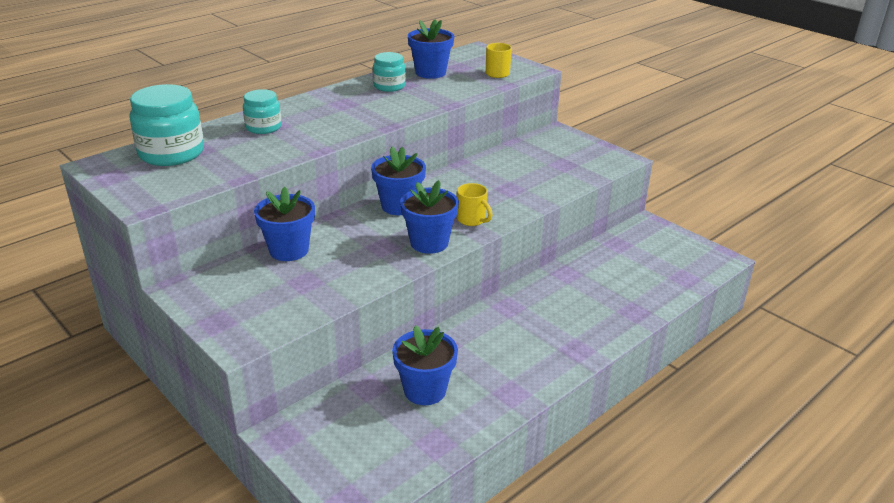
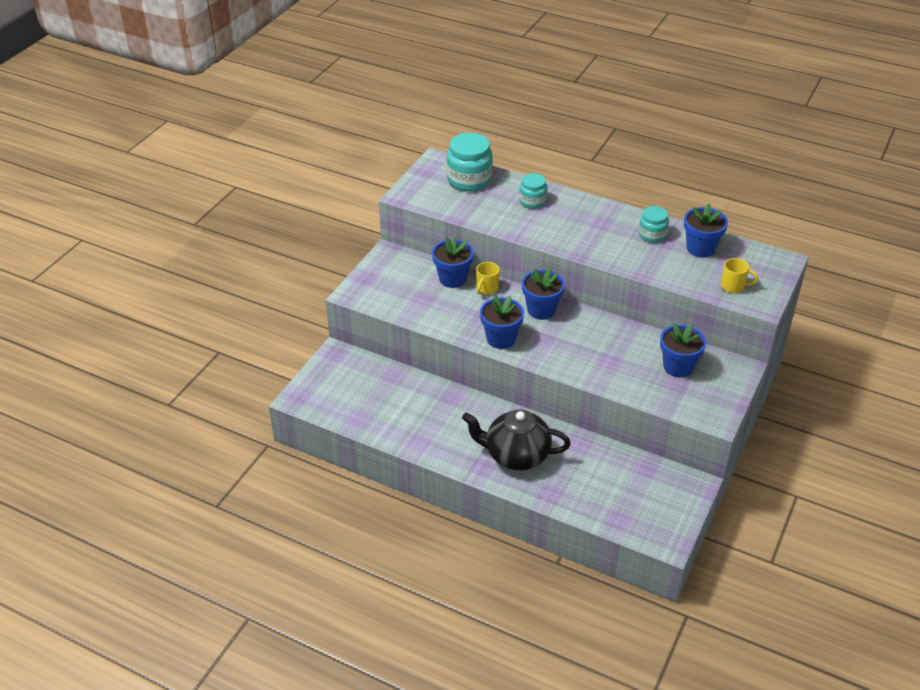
camera: 70 degrees right, 10 degrees up
(425, 390) = (401, 401): blue flower pot -> blue flower pot (678, 367)
(472, 220) = (546, 352): yellow mug -> yellow mug (486, 289)
(567, 320) = (516, 455): none -> black teapot

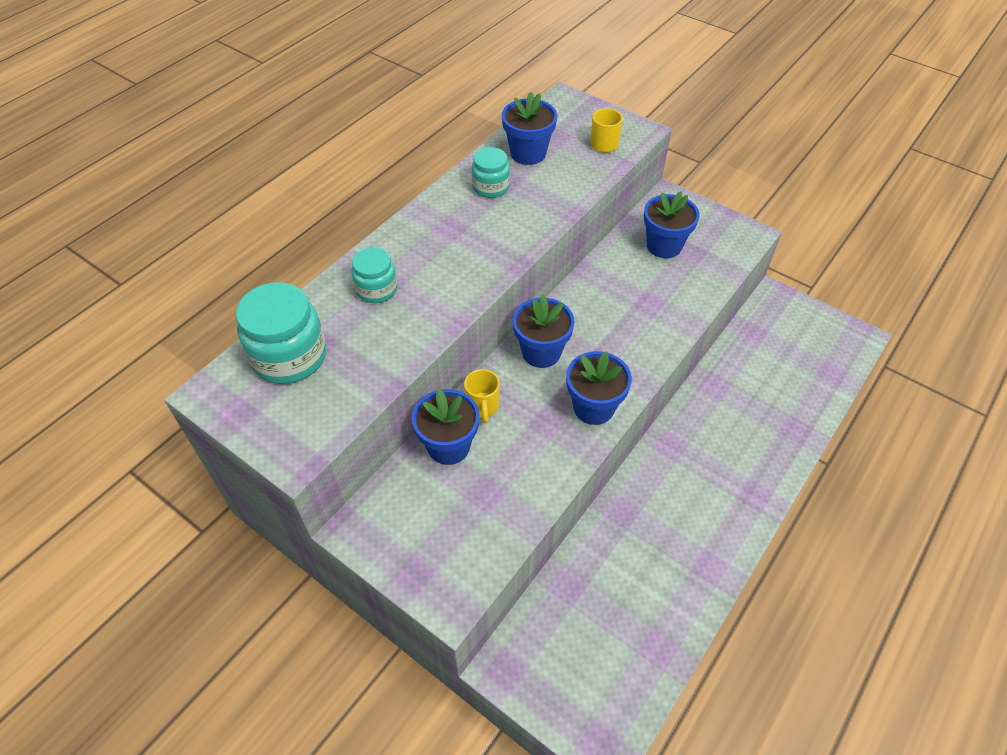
camera: 80 degrees left, 10 degrees up
(486, 289) = (483, 407): yellow mug -> yellow mug turned 45 degrees clockwise
(516, 455) = (734, 453): black teapot -> none

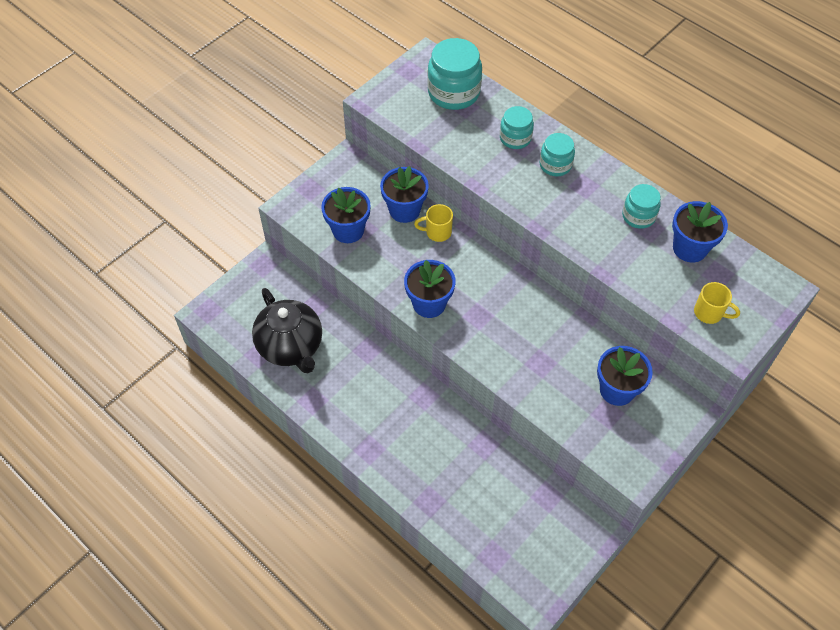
camera: 95 degrees right, 5 degrees up
(420, 252) = (555, 165): none -> turquoise jar
(541, 352) = (488, 275): blue flower pot -> blue flower pot (348, 230)
(638, 606) = (290, 347): none -> black teapot

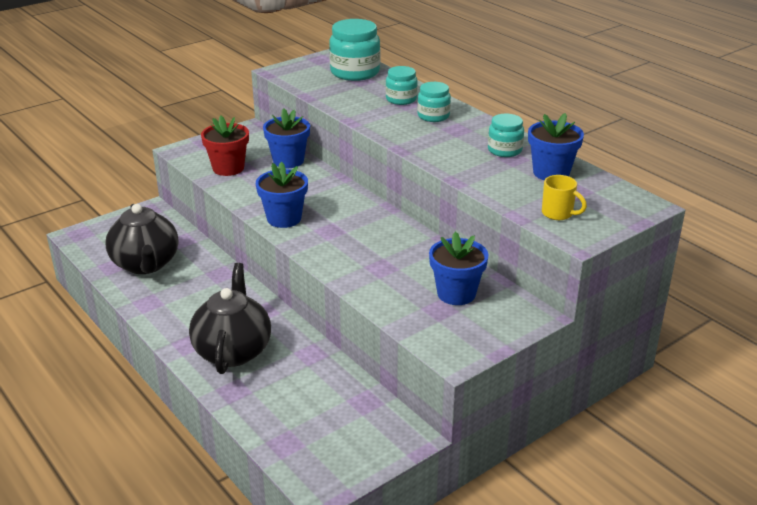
camera: 10 degrees right, 25 degrees down
(348, 230) = (228, 168): blue flower pot -> red flower pot
(413, 452) = (233, 351): none -> black teapot
(437, 232) = (313, 176): yellow mug -> none

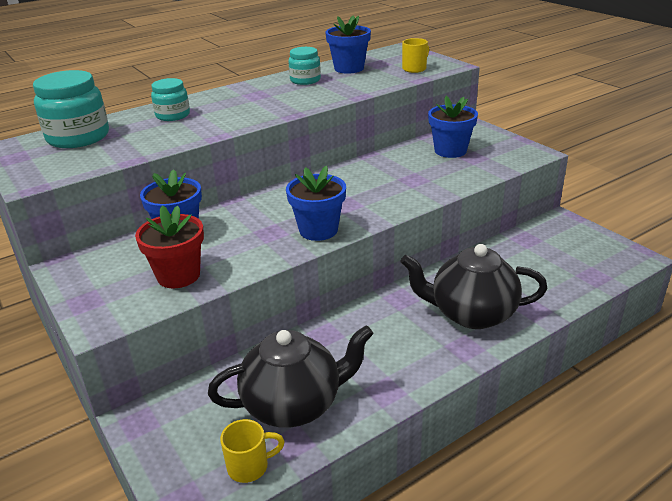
camera: 85 degrees left, 0 degrees up
(97, 252) = (250, 466): none -> yellow mug
(433, 116) = (222, 103): turquoise jar -> none

